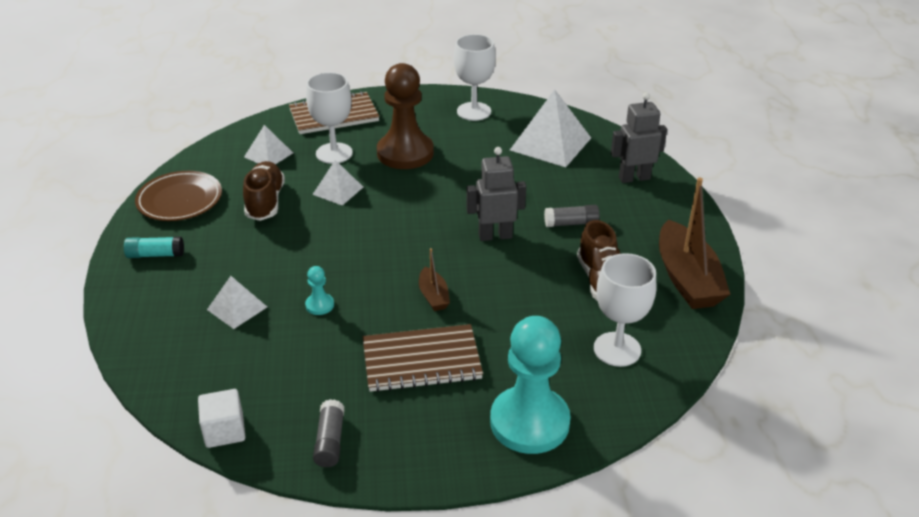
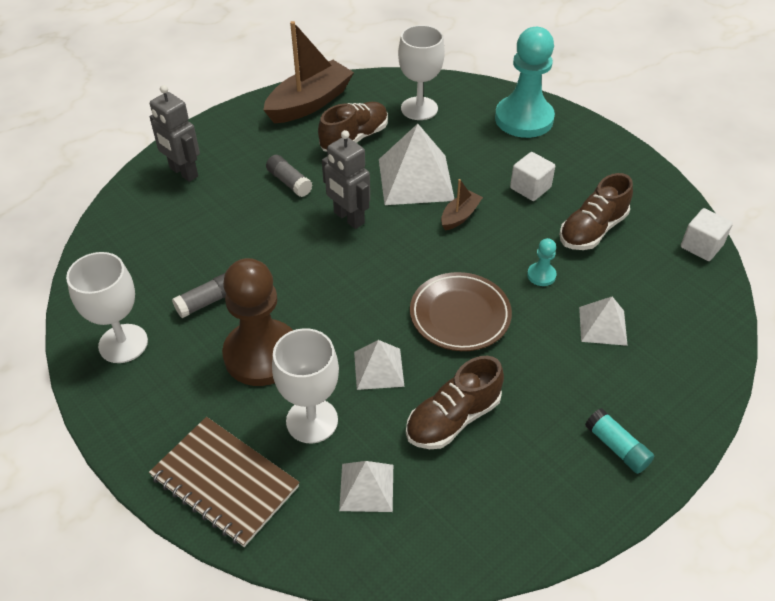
camera: 125 degrees left, 10 degrees up
(180, 200) = (525, 506): brown plate -> brown plate (460, 315)
(327, 368) = (592, 230): none -> brown shoe
(330, 441) = (642, 192): grey glue stick -> grey glue stick (206, 302)
(421, 360) = (530, 188): brown notebook -> white cube
(550, 144) = (157, 249): white pyramid -> white pyramid (415, 179)

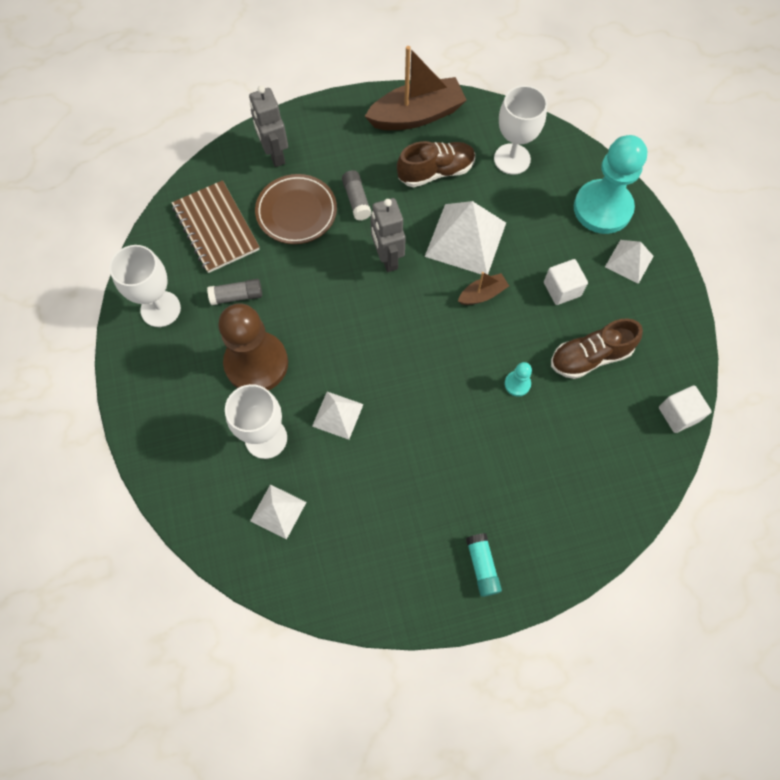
camera: 25 degrees right, 20 degrees up
(225, 482) = (182, 461): brown notebook -> brown notebook (216, 228)
(453, 418) = (371, 484): brown shoe -> none
(460, 315) = (427, 394): brown plate -> brown plate (296, 212)
(603, 325) = (539, 455): white pyramid -> white pyramid (629, 261)

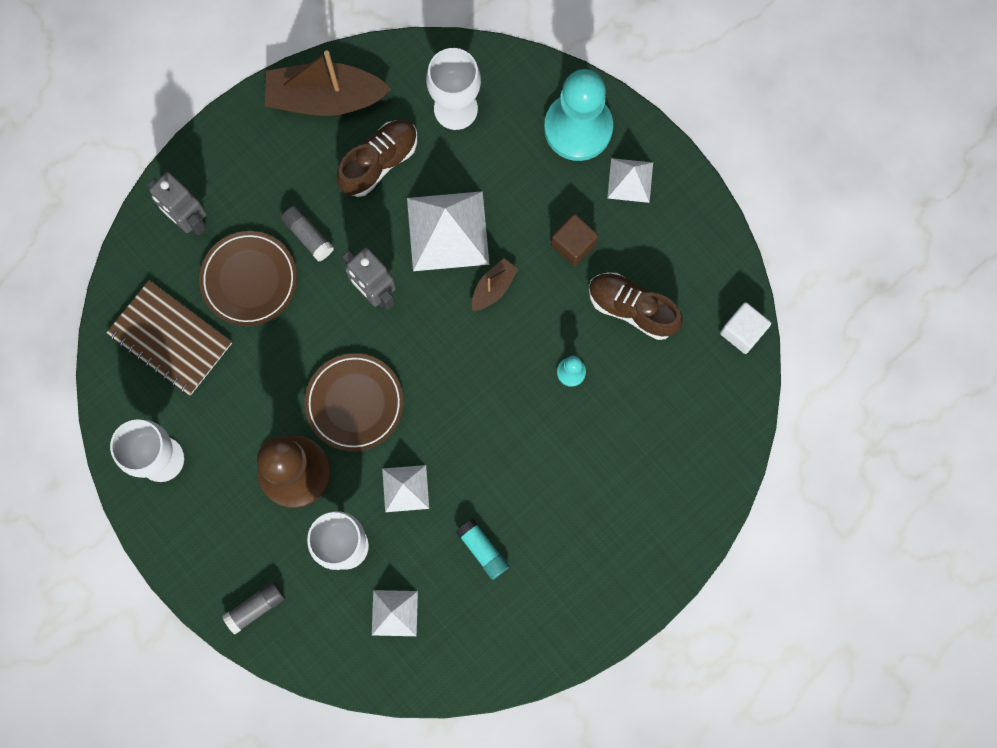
camera: 25 degrees left, 10 degrees up
(237, 296) = (235, 407): grey glue stick -> grey glue stick (256, 607)
(330, 332) = (354, 403): none -> brown plate
(417, 115) = (325, 98): brown boat -> brown boat turned 135 degrees counterclockwise
(482, 566) = (615, 573): turquoise glue stick -> turquoise glue stick (482, 550)
(562, 289) = (573, 244): white cube -> brown cube
(590, 357) = (632, 309): brown shoe -> brown shoe turned 75 degrees clockwise

